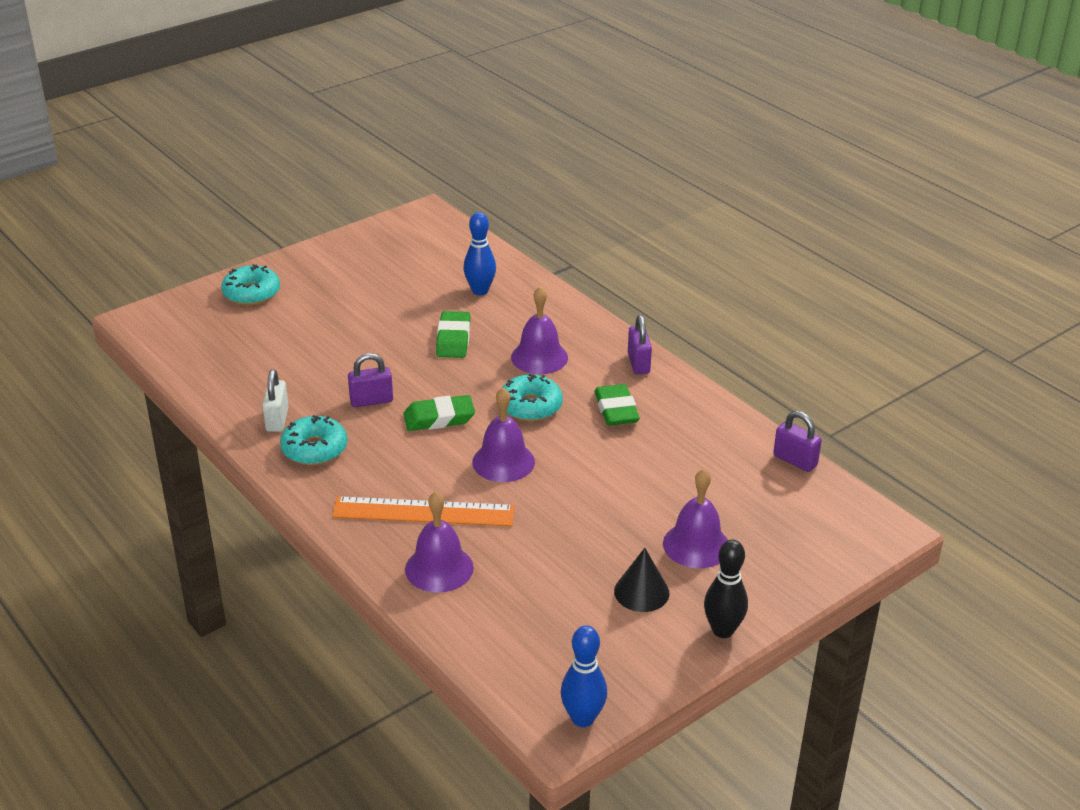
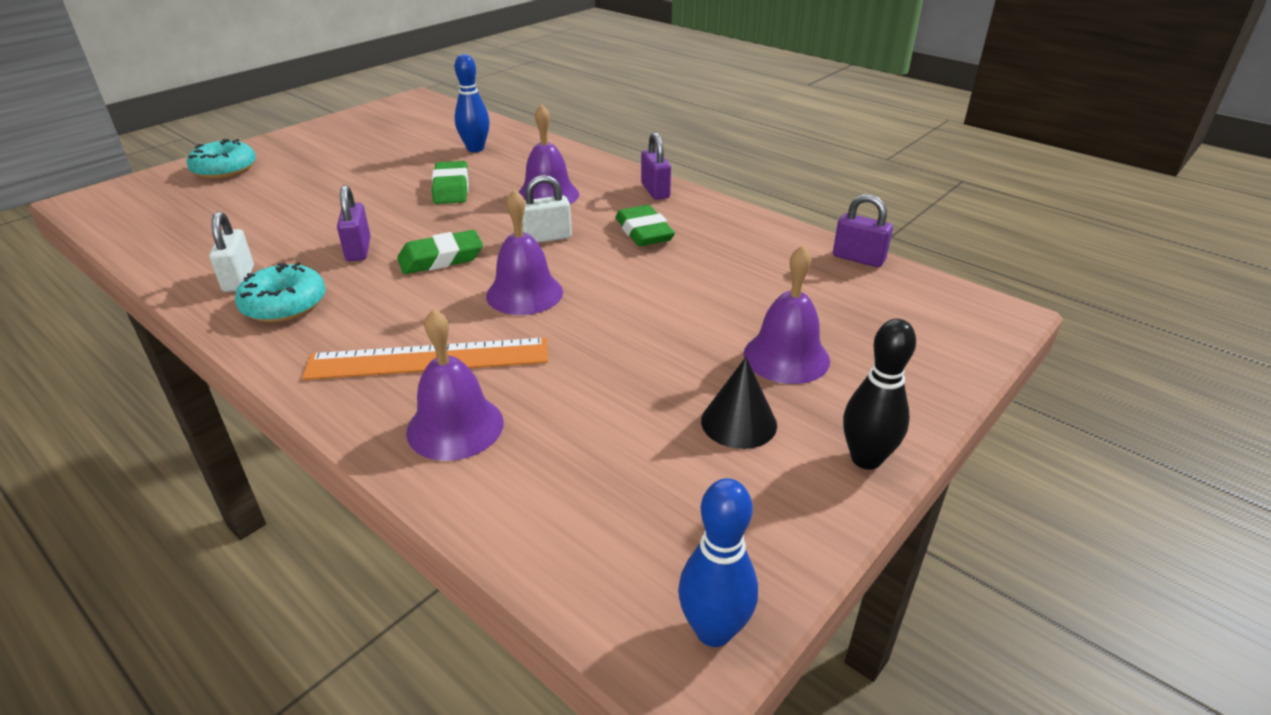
camera: 10 degrees left, 0 degrees up
(371, 401) = (358, 250): purple padlock -> purple padlock turned 75 degrees counterclockwise
(530, 406) = (547, 237): turquoise donut -> white padlock

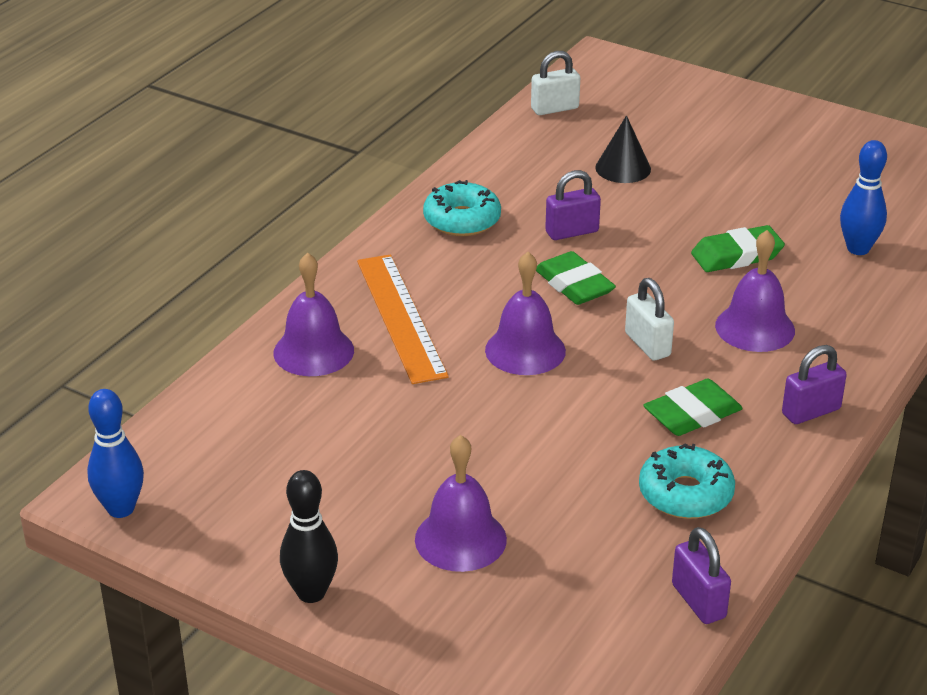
camera: 80 degrees right, 0 degrees up
(224, 169) = (706, 104): turquoise donut -> turquoise donut (685, 494)
(239, 279) = (495, 184): white padlock -> white padlock (554, 108)
(738, 422) = (348, 510): black cone -> black cone (623, 168)
(858, 258) = (698, 601): purple padlock -> purple padlock turned 45 degrees counterclockwise

